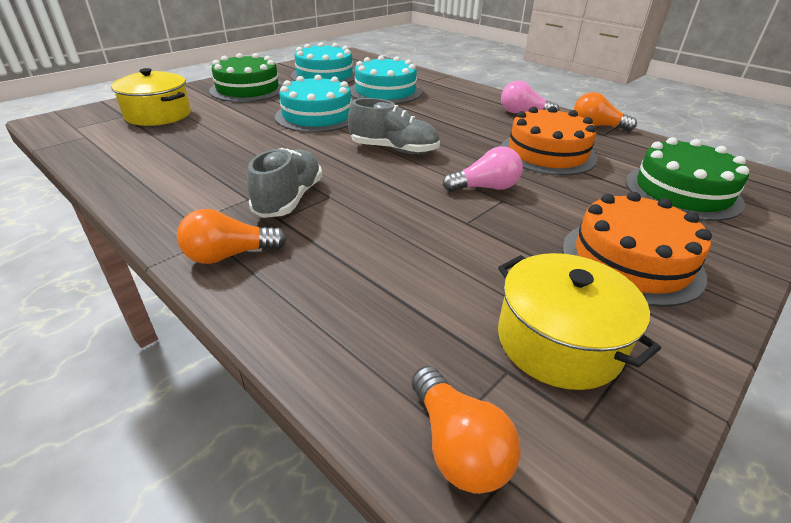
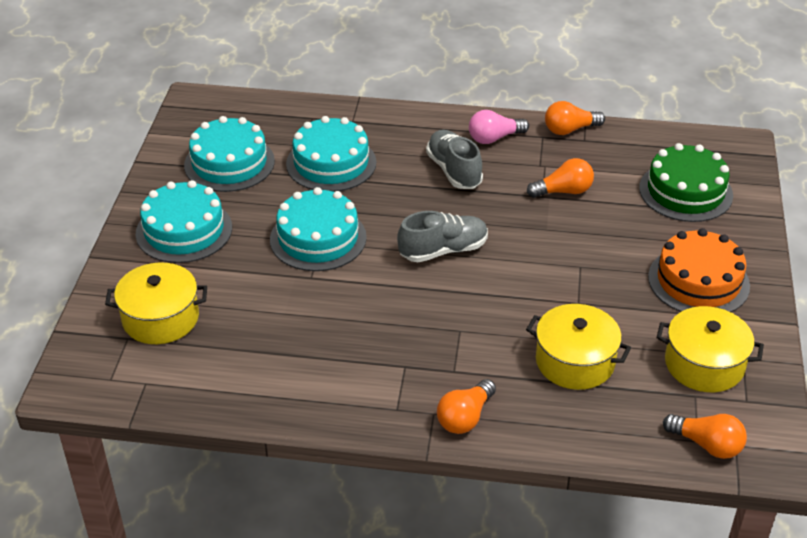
camera: 35 degrees left, 5 degrees up
(248, 89) = (184, 230): green cake -> turquoise cake
(289, 199) = (435, 350): grey shoe -> grey shoe (454, 171)
(400, 264) = (575, 361): none -> yellow pot
(485, 188) = (557, 259): pink light bulb -> none
(547, 153) = (563, 191): orange cake -> orange light bulb

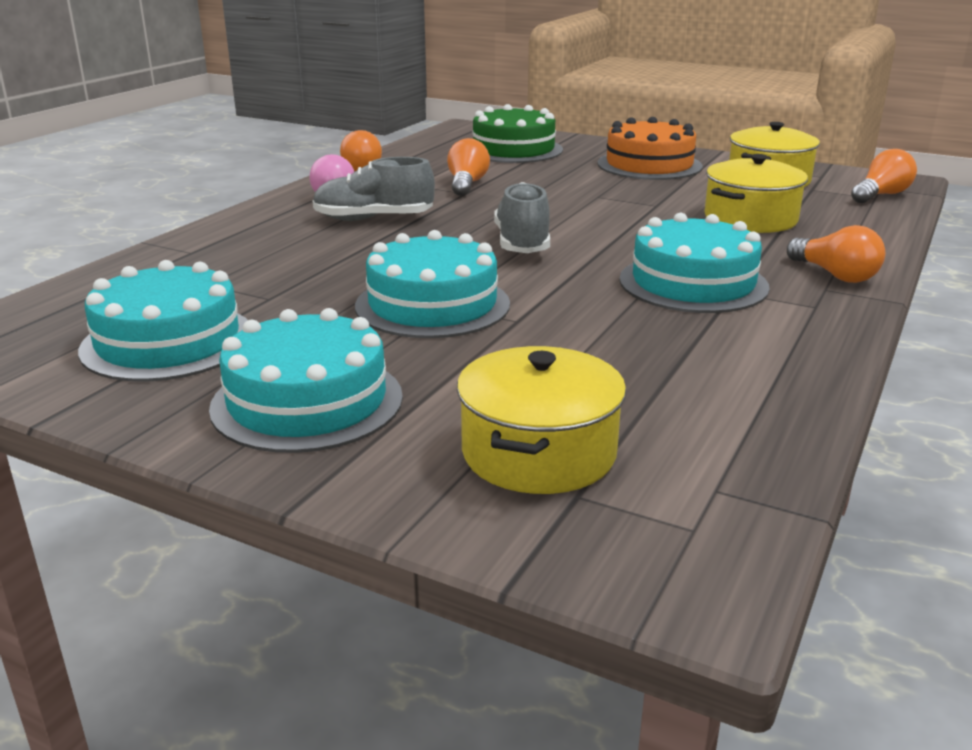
camera: 70 degrees left, 15 degrees down
(331, 163) = (269, 275): turquoise cake -> turquoise cake (693, 283)

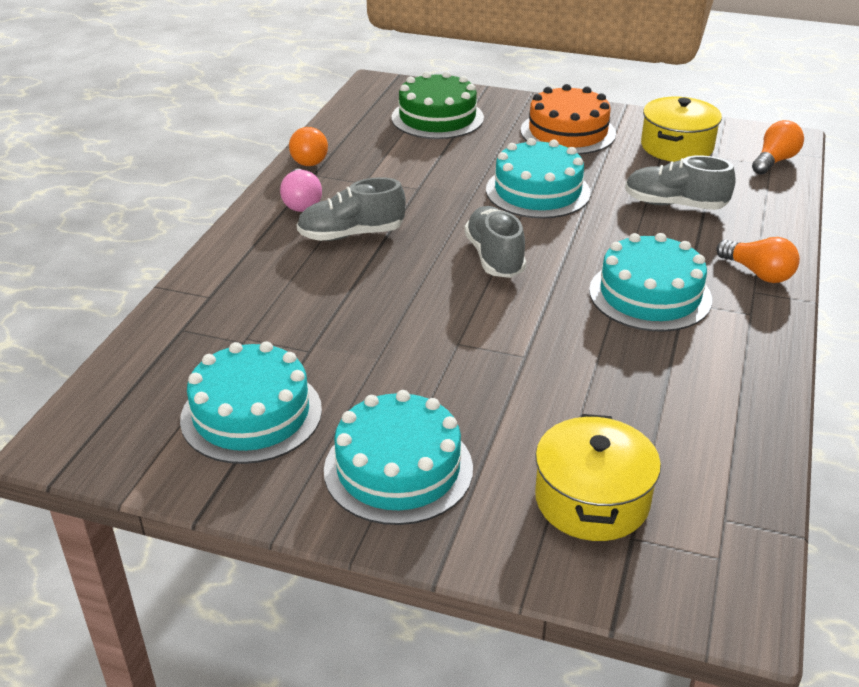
camera: 10 degrees left, 10 degrees up
(432, 305) = (449, 344): turquoise cake -> turquoise cake (537, 191)
(466, 184) = (414, 176): orange light bulb -> none
(750, 219) = (674, 205): yellow pot -> grey shoe

